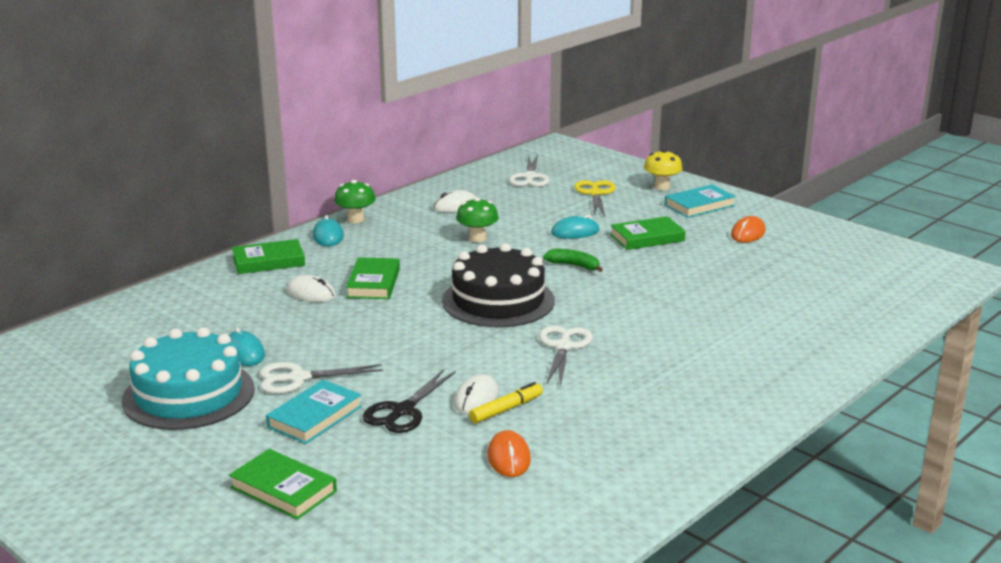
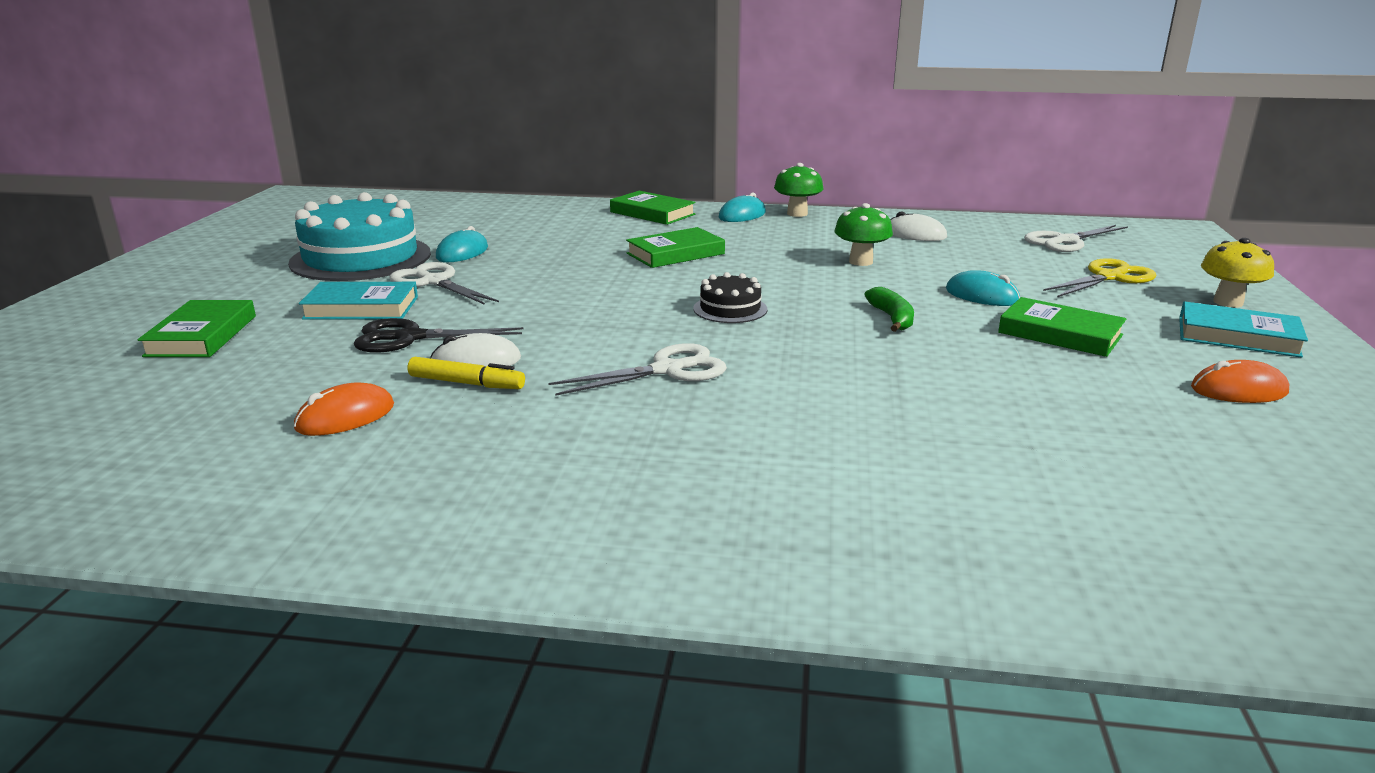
camera: 55 degrees right, 0 degrees up
(311, 293) = (614, 241): white mouse -> none
(498, 301) = (730, 309): black cake -> black cake, size x0.47

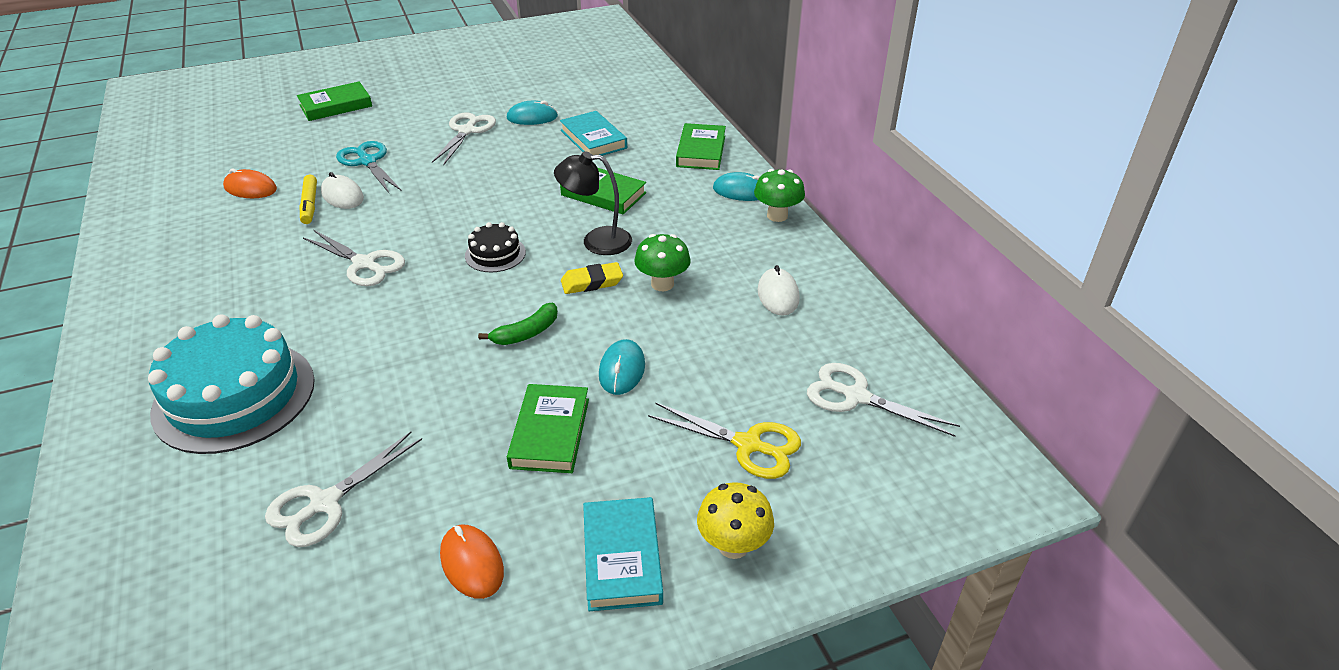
camera: 60 degrees right, 15 degrees up
(361, 258) = (492, 92): turquoise cake -> turquoise cake (234, 396)
(361, 308) = (405, 128): turquoise book -> turquoise book (593, 139)
(410, 338) = (367, 162): black scissors -> turquoise scissors
(759, 269) = (596, 241): none -> black lamp
(830, 282) = (592, 282): none -> yellow eraser
(1131, 445) = (325, 503): none -> white scissors

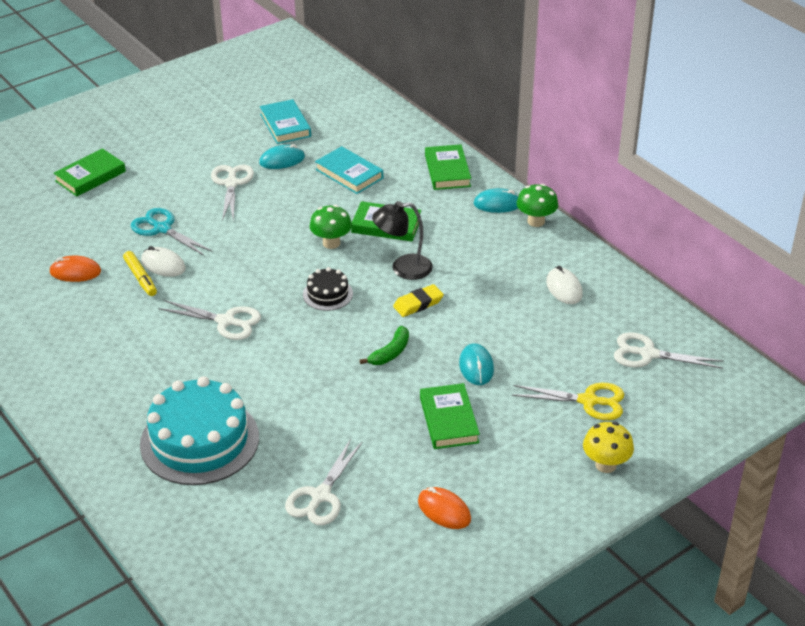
camera: 15 degrees left, 0 degrees up
(621, 557) = (538, 487): turquoise book -> turquoise book (285, 125)
(662, 284) = (473, 295): green mushroom -> green mushroom (331, 243)

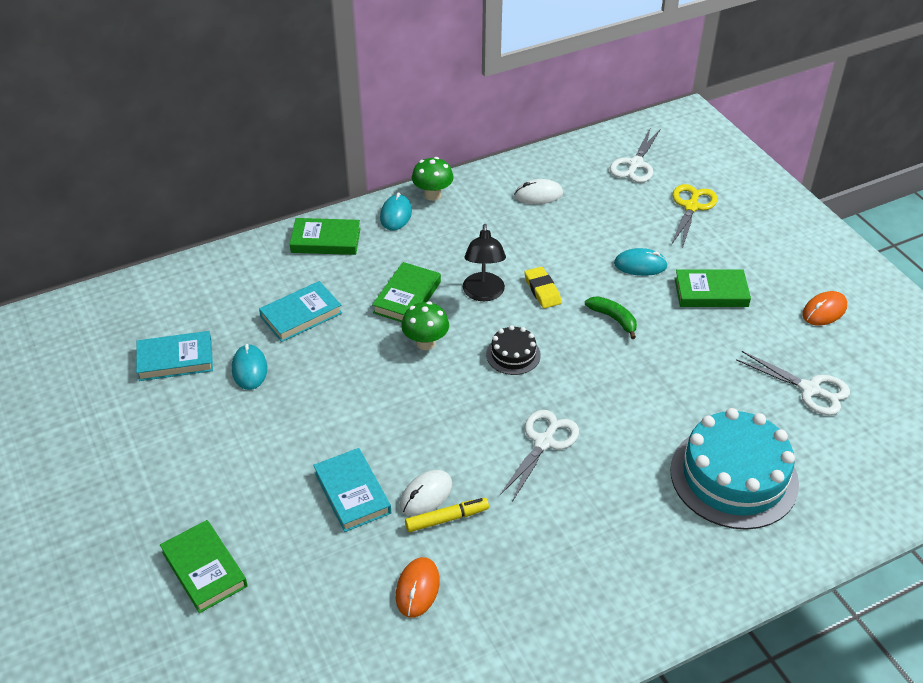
camera: 80 degrees left, 5 degrees up
(162, 229) = (352, 493): turquoise scissors -> turquoise book
(231, 184) = (281, 419): white scissors -> none
(605, 465) = (768, 211): yellow mushroom -> none

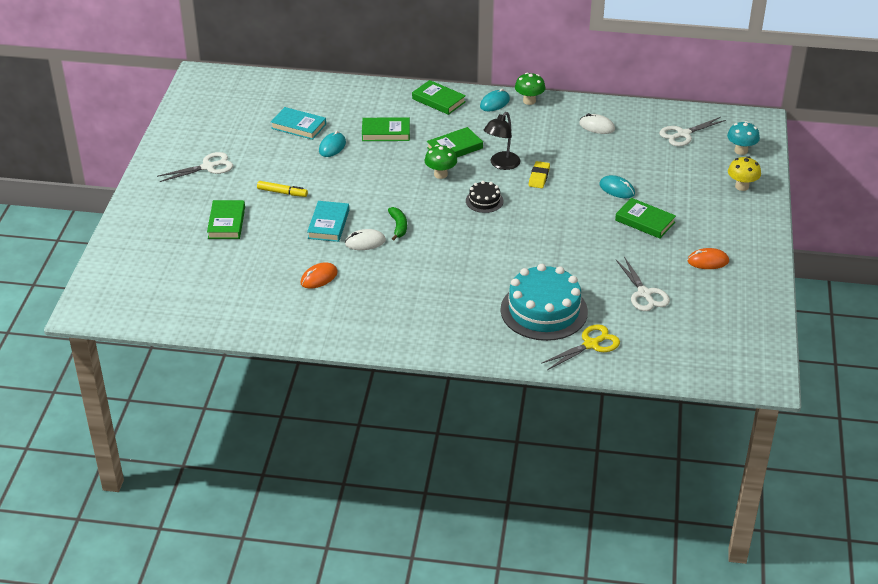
camera: 35 degrees right, 5 degrees down
(301, 315) = (386, 132): turquoise book -> green book
(447, 519) = (364, 257): yellow marker -> yellow marker (282, 192)
(544, 442) = (454, 248): white scissors -> white scissors (208, 167)
(613, 319) = (565, 209): green banana -> green banana (398, 226)
(691, 207) = (691, 172): yellow scissors -> yellow scissors (591, 344)
(710, 158) = (741, 150): none -> turquoise mushroom
(756, 201) = (742, 186): none -> yellow mushroom

